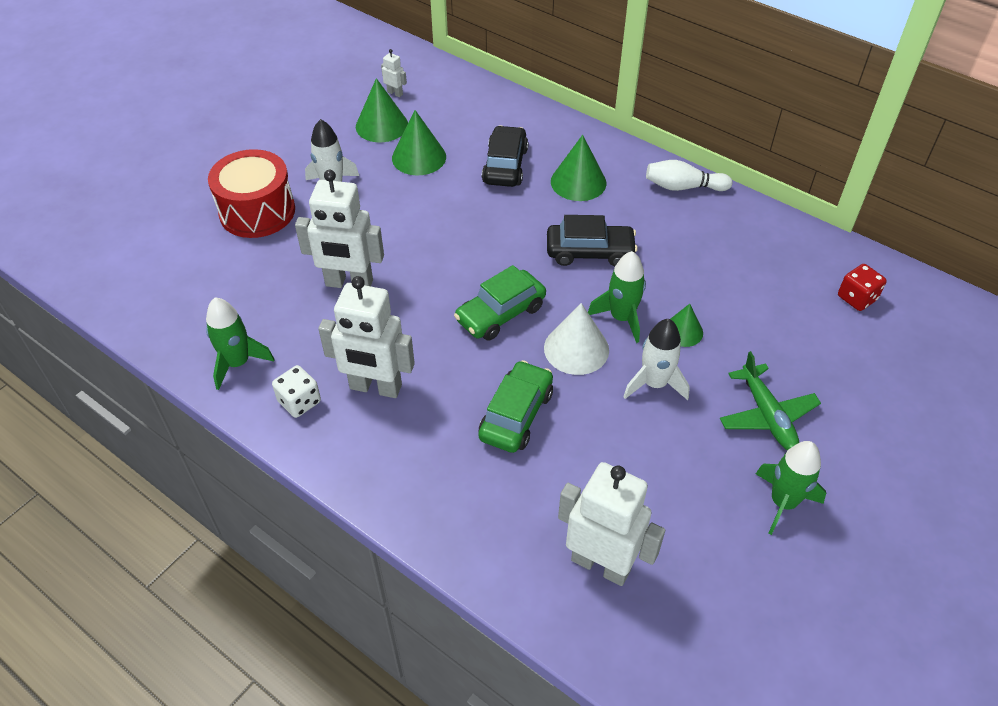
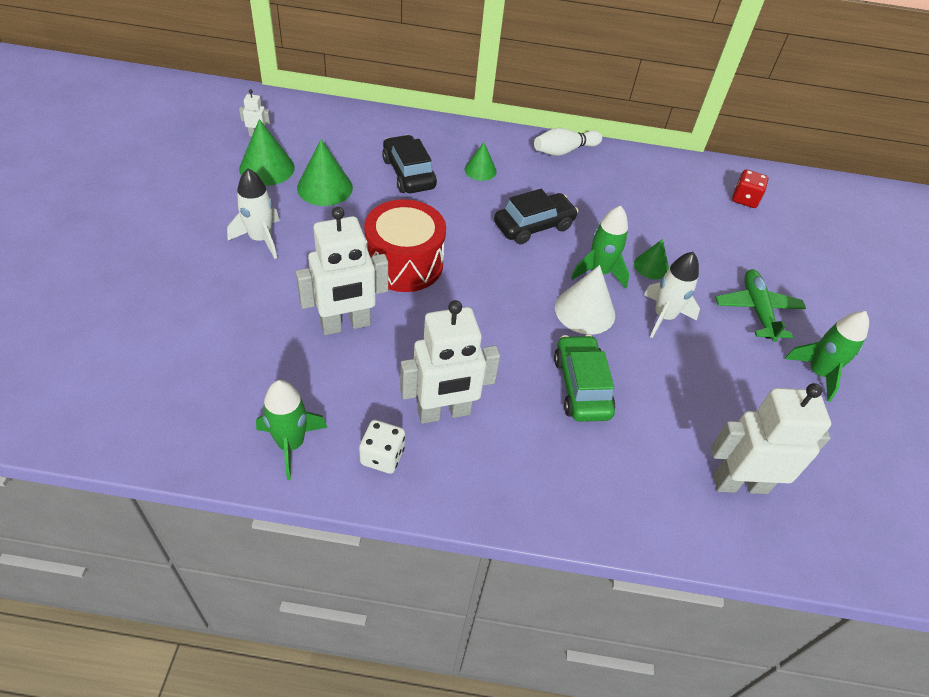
camera: 35 degrees left, 0 degrees up
(257, 211) = (198, 286): red drum -> red drum (404, 263)
(500, 314) = (502, 303): green car -> none
(578, 182) = (480, 170): green cone -> green cone, size x0.62
(767, 415) = (757, 310): green plane -> green plane turned 135 degrees counterclockwise

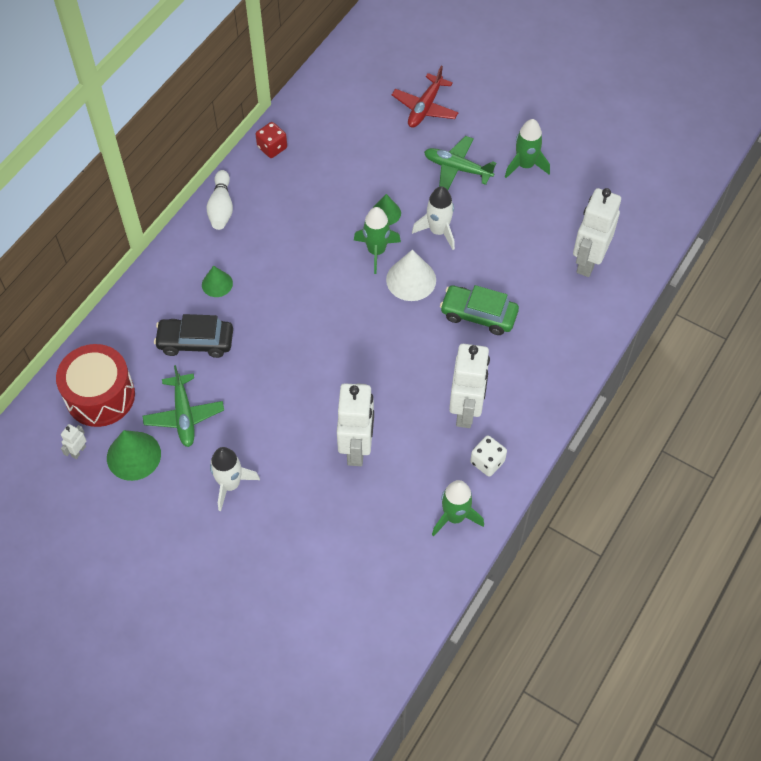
camera: 60 degrees left, 10 degrees up
(325, 187) = (184, 415): green cone -> green plane
(404, 263) = (307, 384): red drum -> red drum (100, 396)
(533, 226) = (305, 273): black car -> none
(745, 199) = (342, 108): red dice -> red dice (272, 148)
(806, 261) = (425, 107): none -> red plane

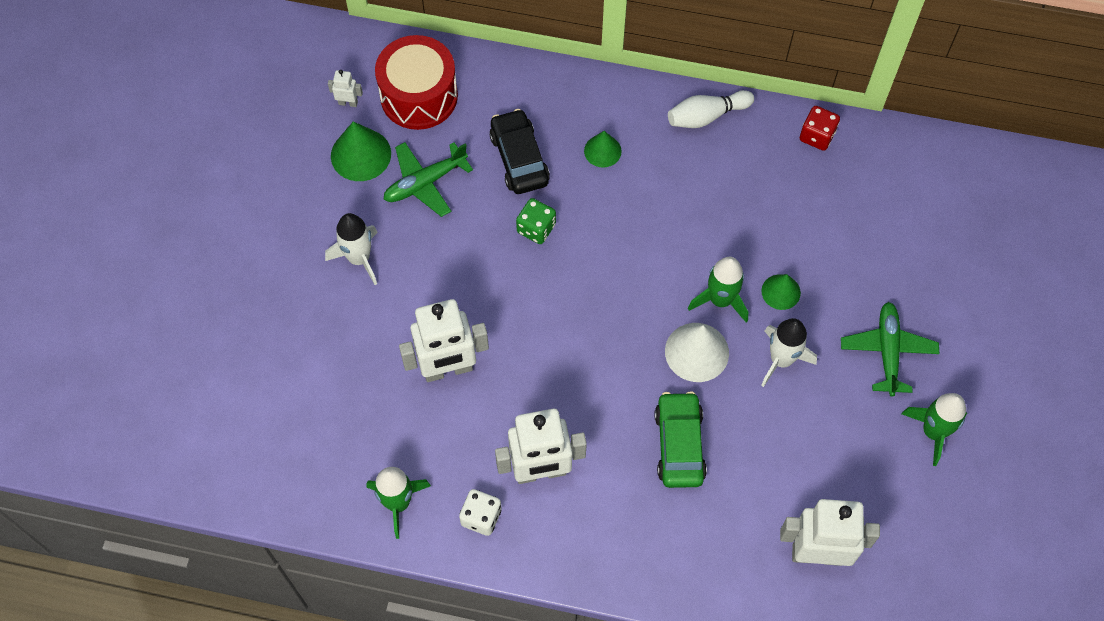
camera: 70 degrees right, 5 degrees up
(263, 350) = (536, 228): none -> green dice
(425, 107) = (965, 282): red plane -> none

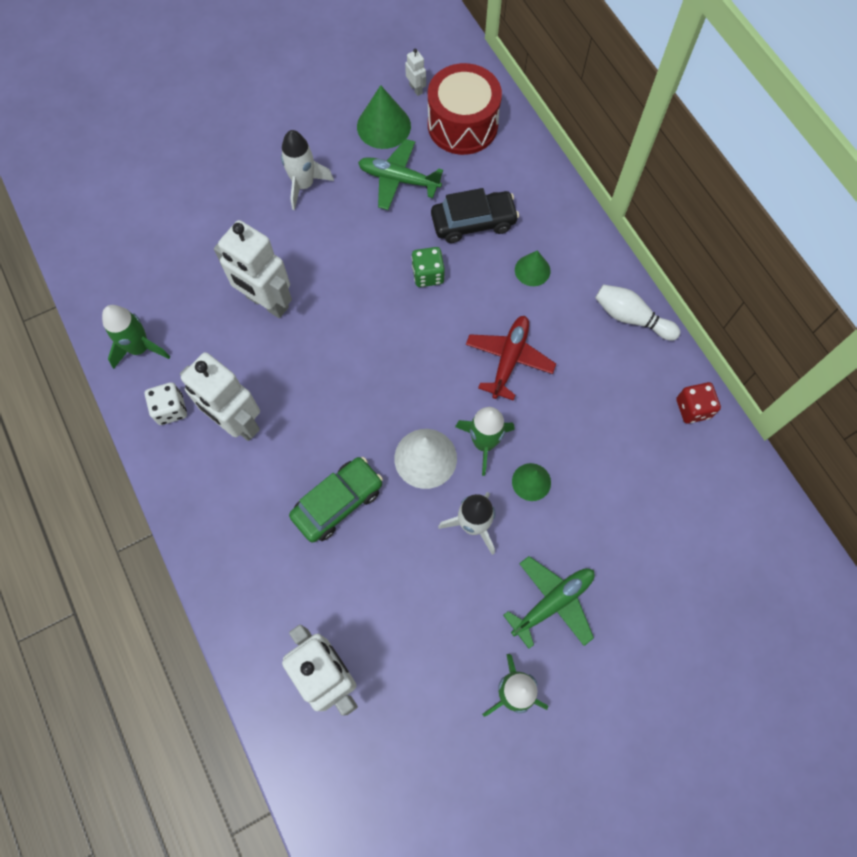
camera: 50 degrees right, 5 degrees up
(519, 158) = (473, 222): black car -> black car turned 45 degrees clockwise
(665, 228) = (509, 359): none -> red plane

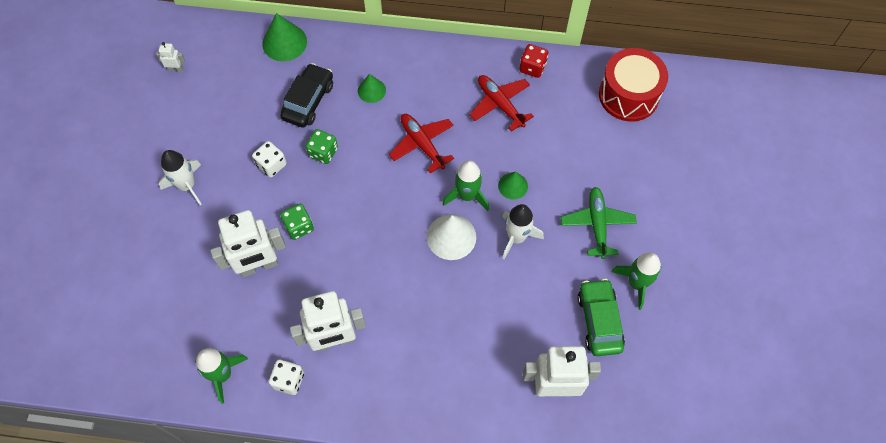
camera: 55 degrees left, 5 degrees down
(332, 309) = (299, 227): none -> green dice
(337, 502) = (441, 310): green car -> green car (599, 321)
(379, 239) = (271, 165): none -> white dice
(383, 126) = (186, 107): green cone -> green cone (284, 42)
(398, 179) = (237, 124): green plane -> none
(462, 125) = (230, 60): red drum -> red drum (628, 95)
(619, 405) = (500, 104): none -> red plane
(631, 317) = (449, 59): white bowling pin -> none

